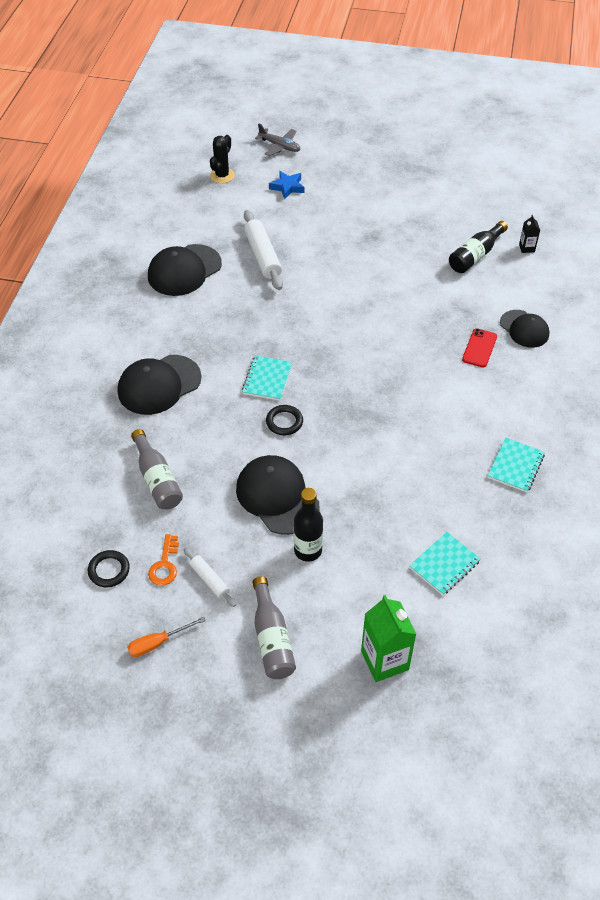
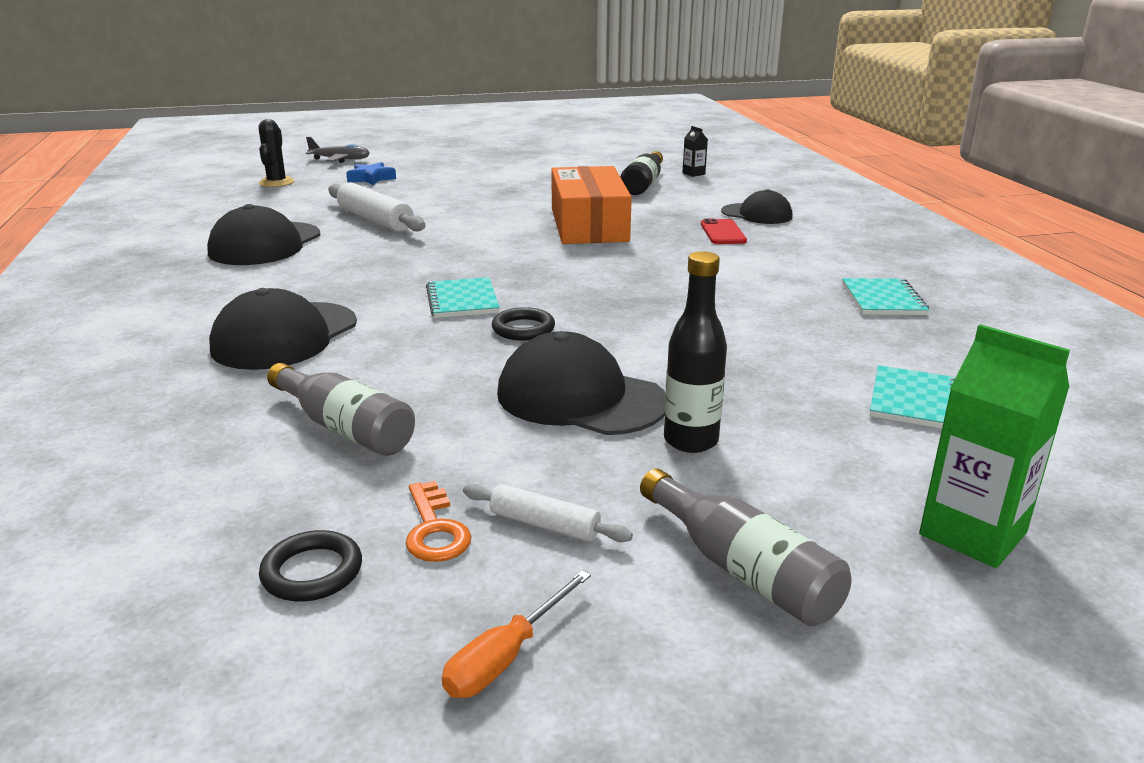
camera: 25 degrees left, 25 degrees down
(396, 307) = (588, 225): none -> orange box

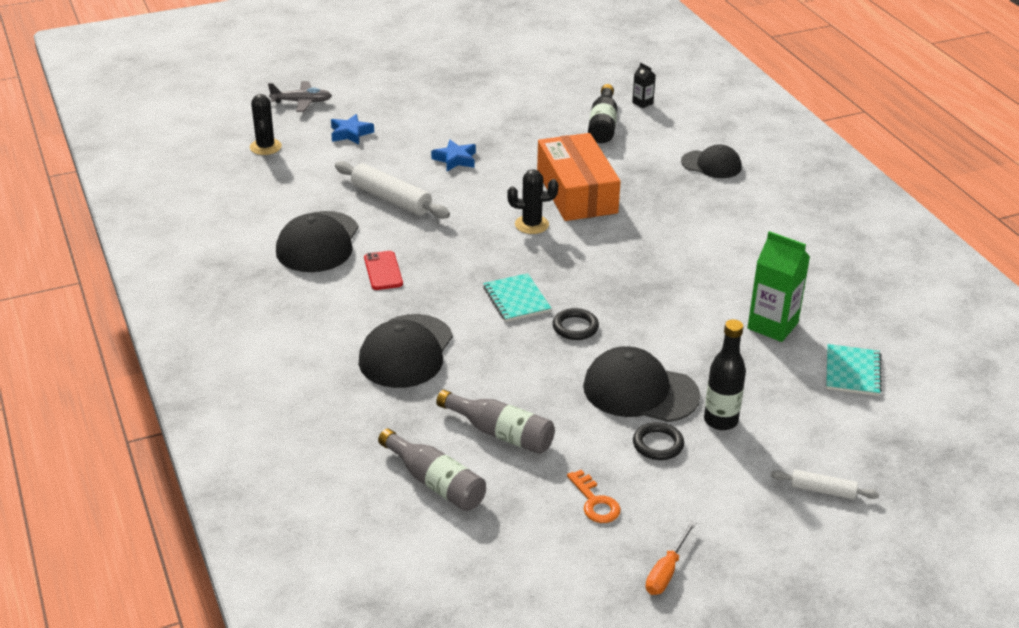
camera: 10 degrees left, 10 degrees up
(312, 572) = (541, 536): black ring -> black ring (658, 444)
(467, 198) = (455, 159): none -> blue star
(521, 244) = (531, 224): none -> black cactus
(545, 524) = (655, 492): white rolling pin -> white rolling pin (823, 490)
(722, 233) = (689, 194): red phone -> red phone (383, 271)
(742, 569) = (771, 508): grey bottle -> grey bottle (435, 482)
(883, 299) = (824, 270): turquoise notebook -> none
(972, 534) = (889, 471): green carton -> green carton (772, 326)

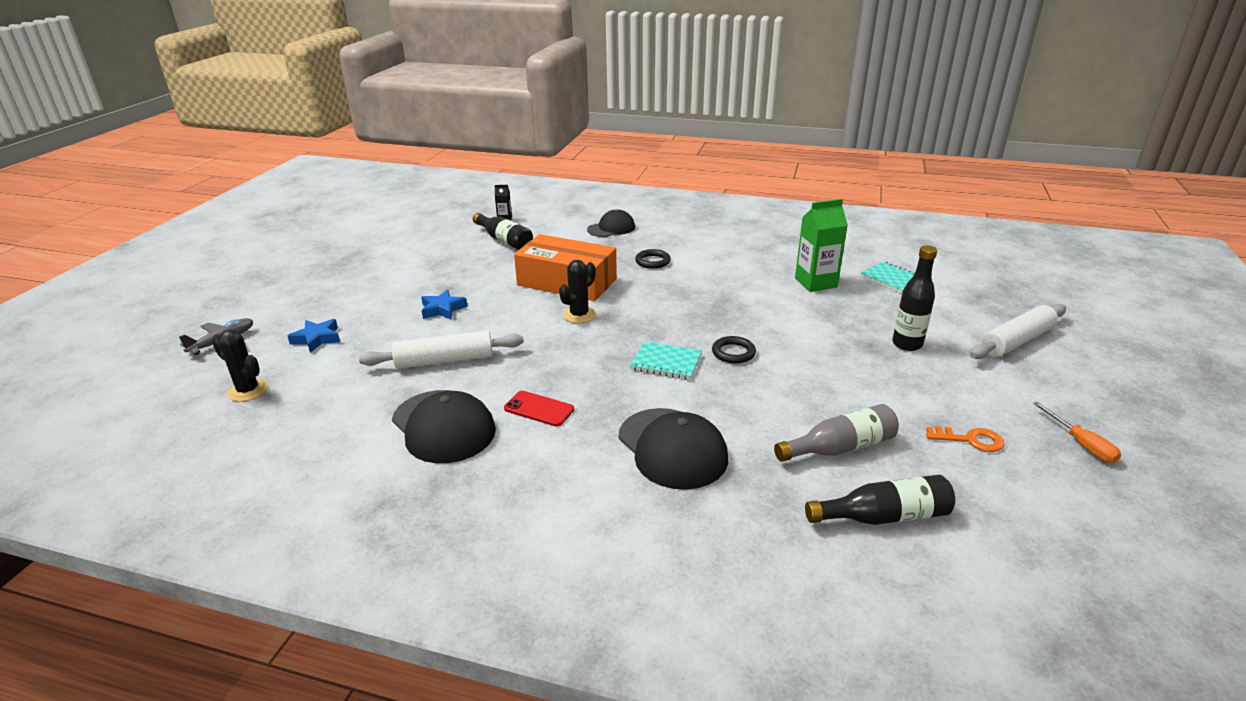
camera: 50 degrees left, 5 degrees down
(435, 482) = (884, 516): grey bottle -> black bottle
(640, 391) = (842, 360): black cap -> none
(658, 444) = (915, 380): black ring -> black ring (652, 261)
(823, 490) = (1016, 341): white rolling pin -> white rolling pin, size x1.81

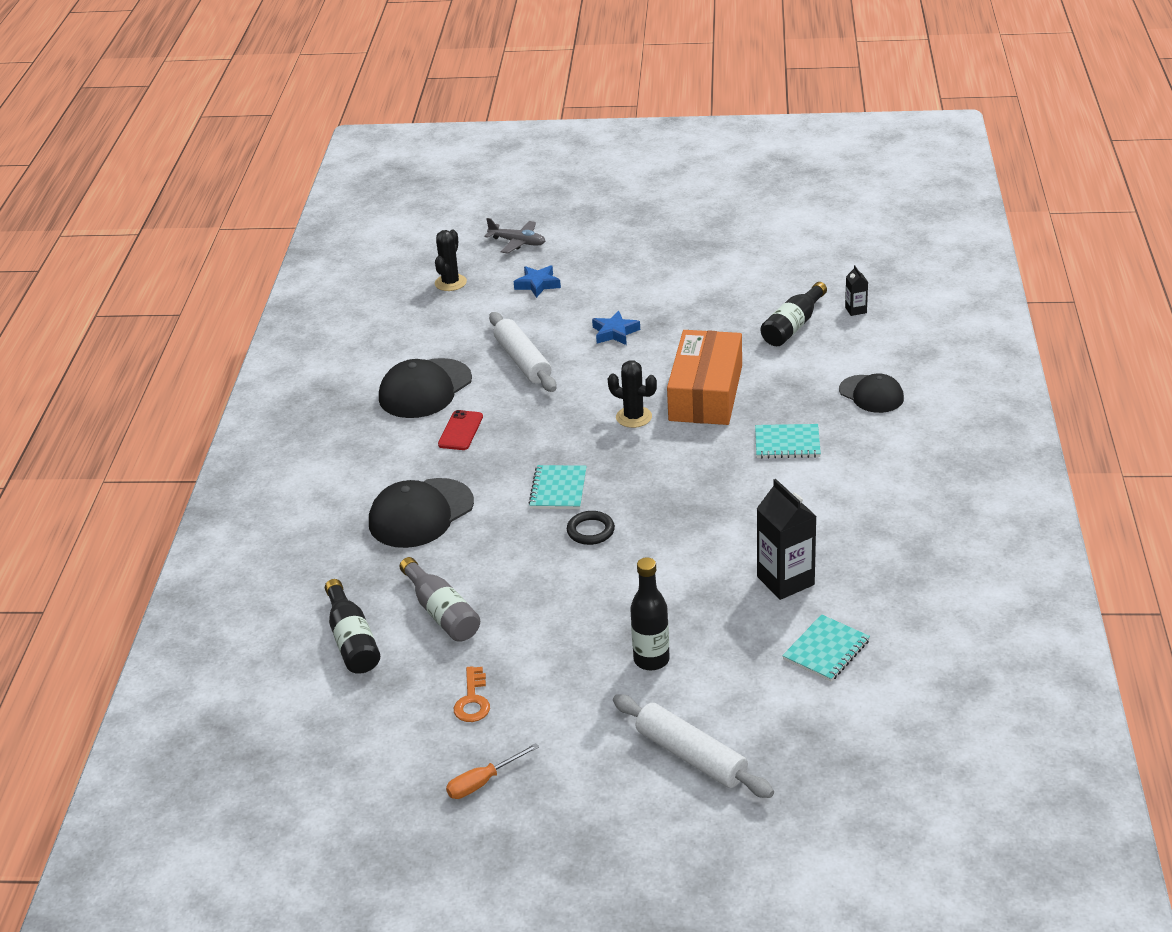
camera: 80 degrees right, 5 degrees up
(652, 261) = (787, 443): black ring -> turquoise notebook
(815, 283) = (785, 581): green carton -> black carton

